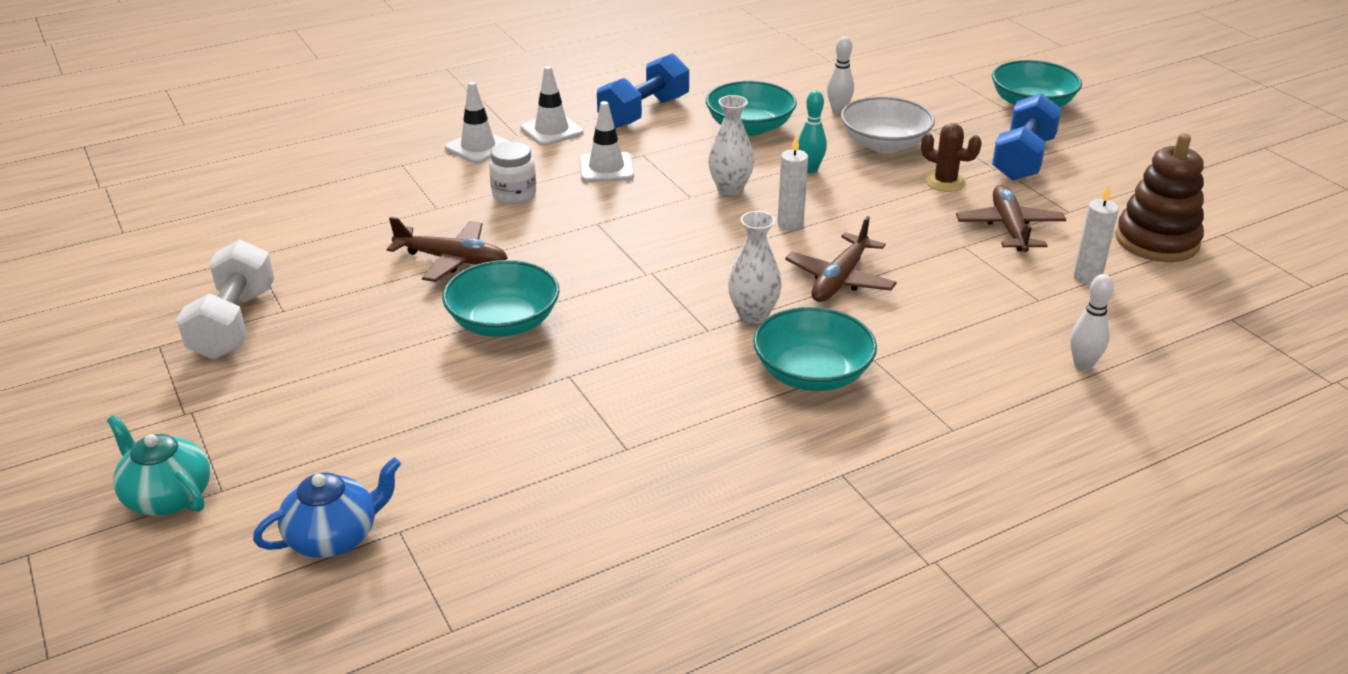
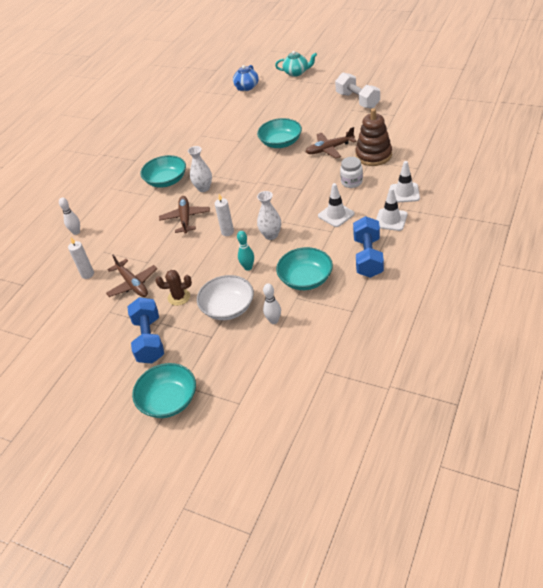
camera: 150 degrees right, 10 degrees up
(1156, 241) = (62, 314): brown stacking toy -> brown stacking toy (373, 155)

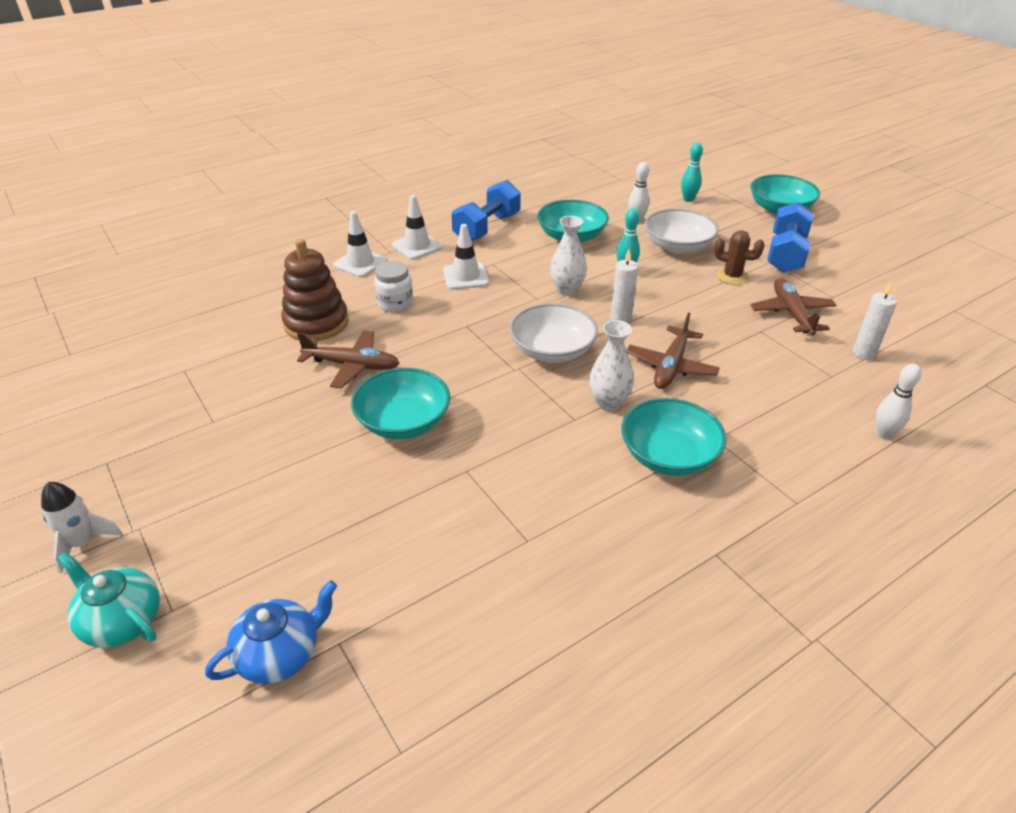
camera: 155 degrees left, 5 degrees down
(248, 198) = (552, 350): none -> white bowl
(250, 372) = (688, 199): none -> turquoise bowling pin
(334, 75) = (83, 543): none -> white rocket
(357, 100) = (171, 436): white dumbbell -> none

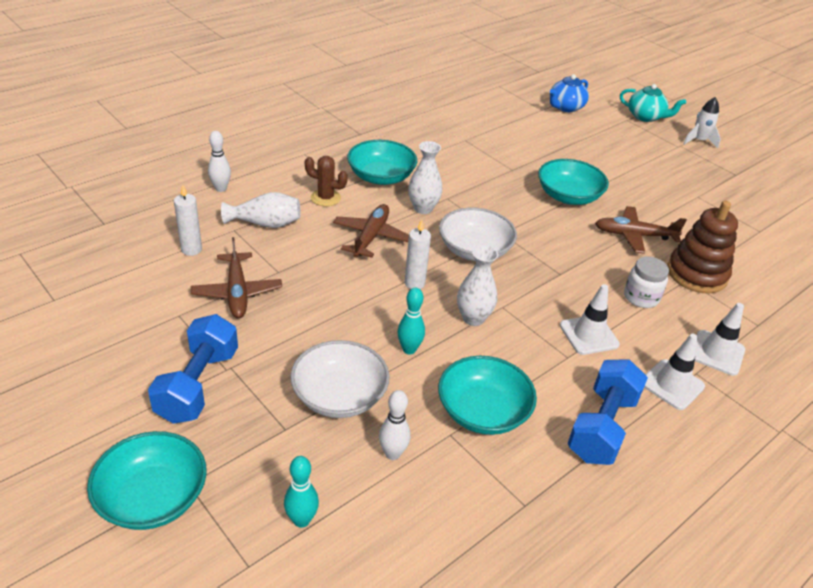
camera: 170 degrees right, 0 degrees up
(732, 276) = (283, 343): brown cactus -> brown cactus (325, 198)
(799, 383) = (265, 224): none -> white vase

